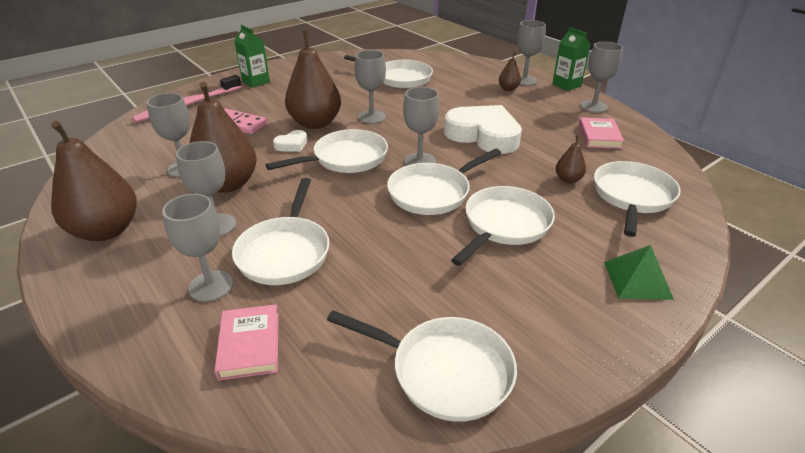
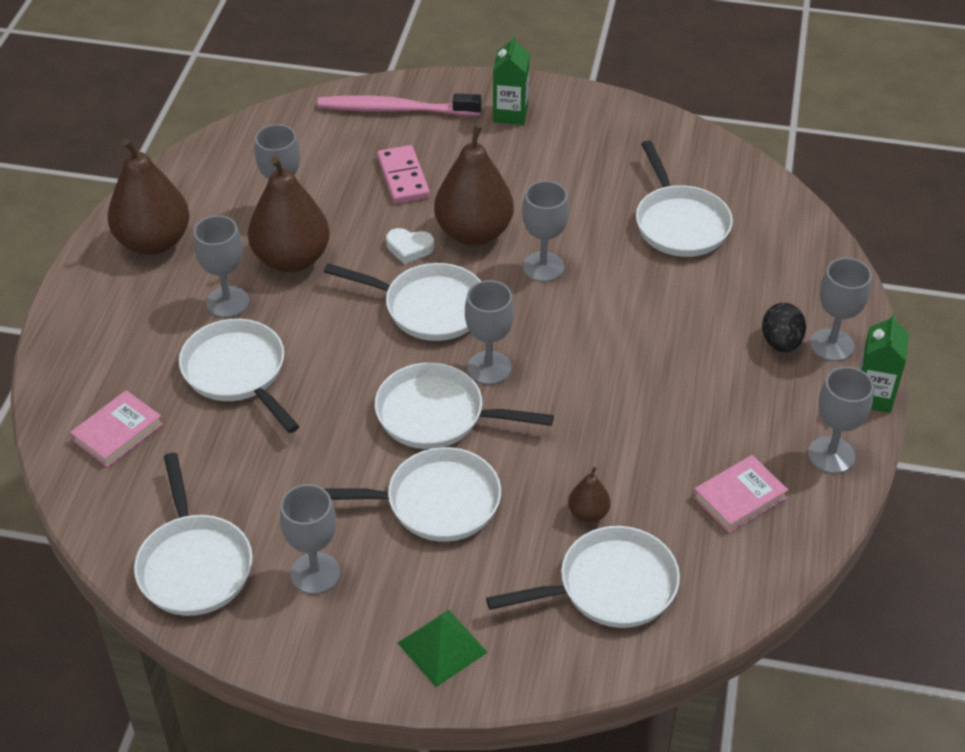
camera: 50 degrees right, 10 degrees up
(211, 286) = (154, 361): grey goblet -> grey goblet (315, 573)
(285, 252) = (238, 373): white pan -> white pan turned 90 degrees clockwise
(483, 135) = (612, 388): white heart -> none
(508, 89) = (781, 343): brown pear -> black egg

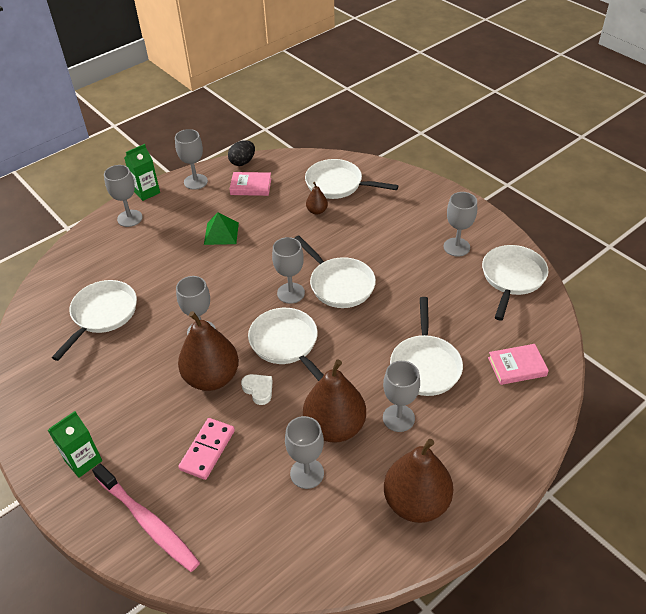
camera: 140 degrees left, 0 degrees up
(435, 502) = (378, 247): white pan -> none
(442, 647) = (424, 197): green pyramid -> green pyramid (221, 233)
(781, 343) = (148, 231): black egg -> black egg (242, 162)

